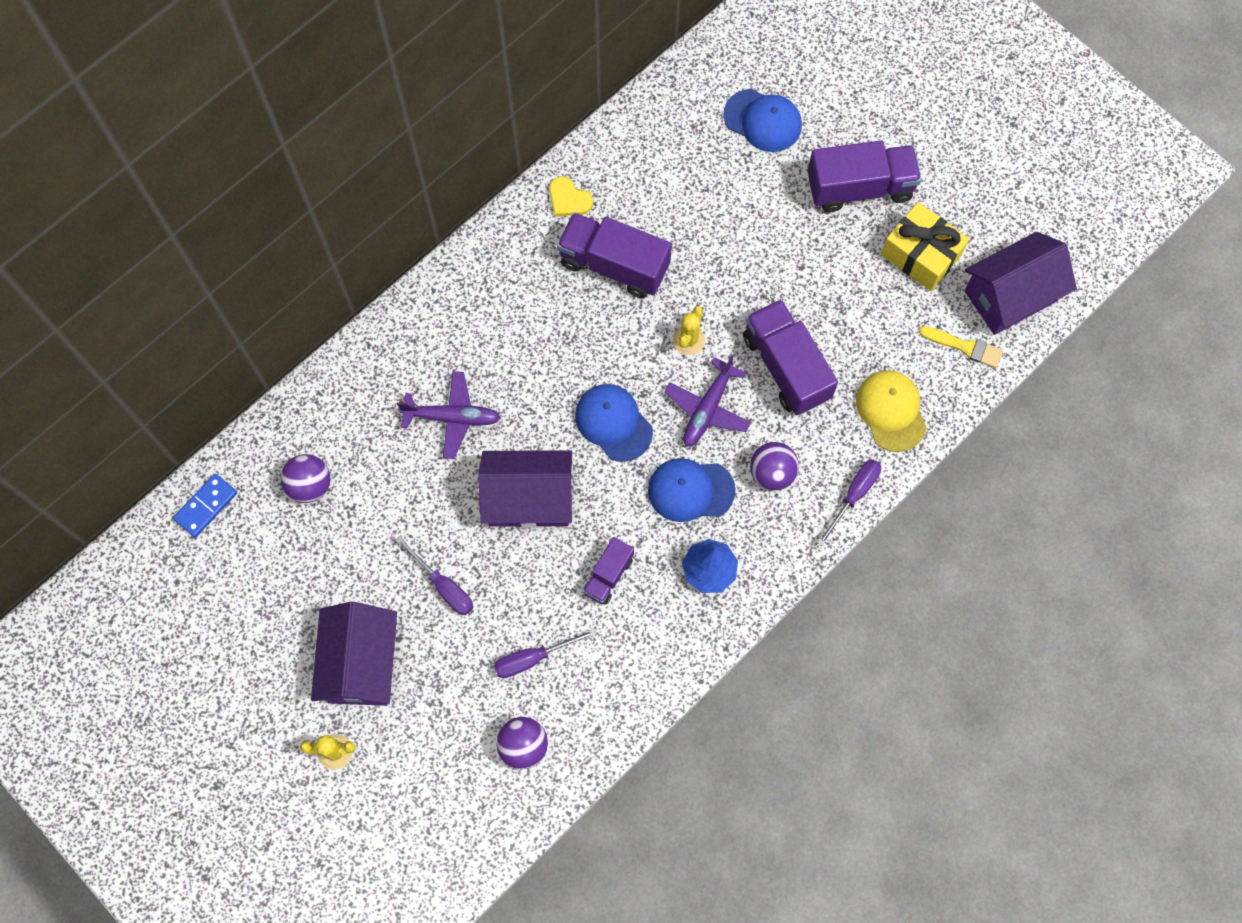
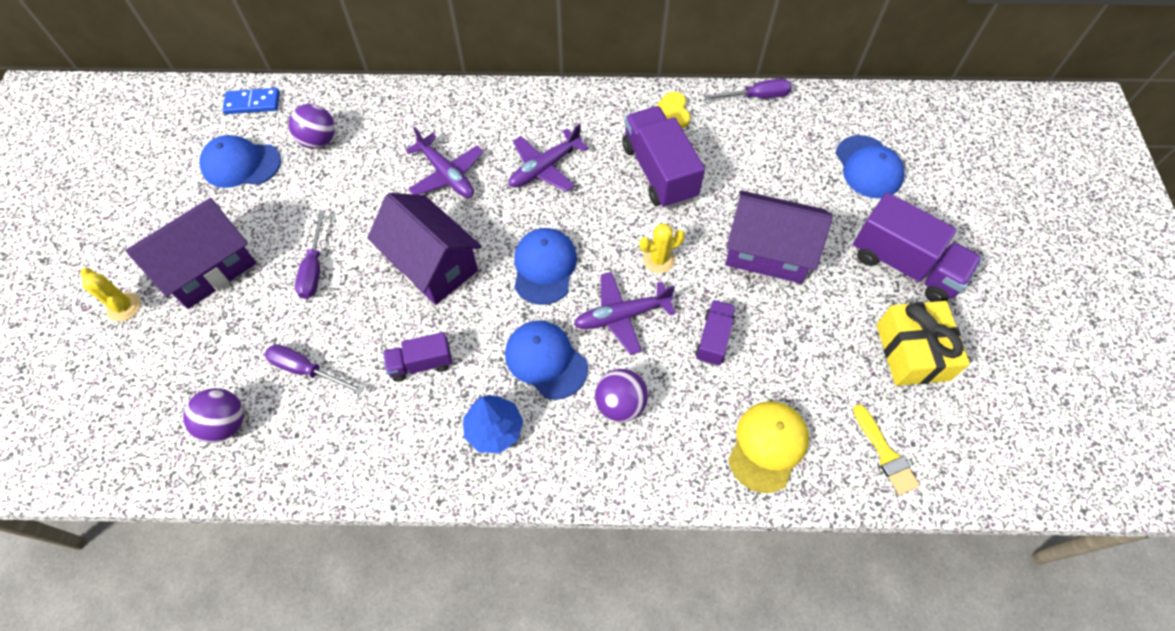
camera: 45 degrees right, 10 degrees down
(271, 565) = (241, 164): none -> blue cap
(523, 341) = (545, 168): none -> purple plane
(786, 367) = (713, 339): purple truck -> purple truck, size x0.54
(854, 495) = (667, 483): purple screwdriver -> purple screwdriver (756, 97)
(1010, 296) = (968, 449): purple house -> purple house (767, 252)

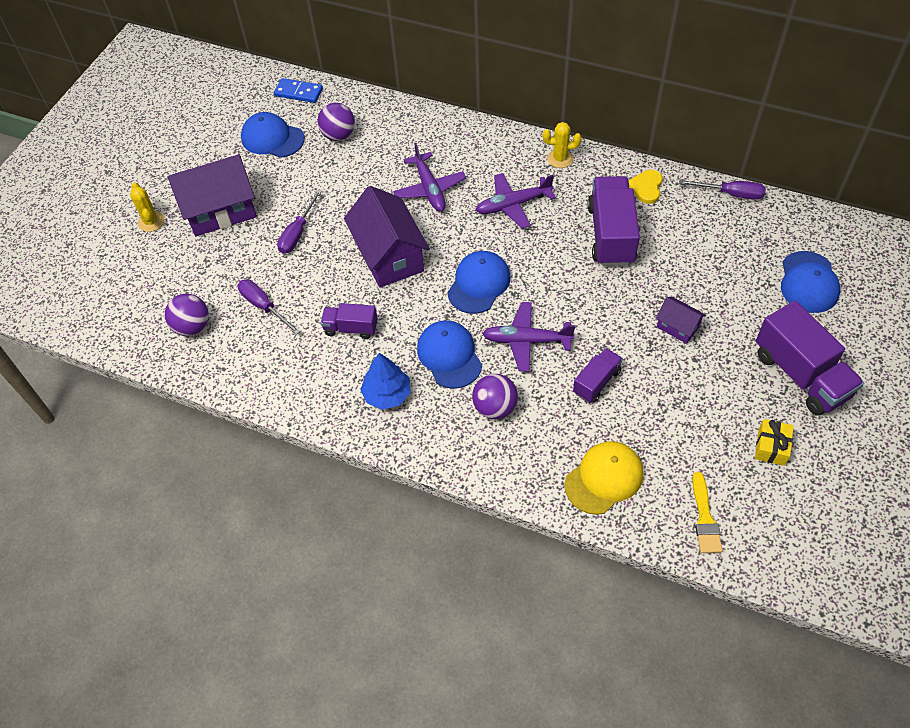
camera: 25 degrees right, 5 degrees down
(658, 260) = (578, 306): yellow cactus -> yellow cactus (560, 159)
(767, 252) = (677, 327): purple house -> purple house, size x0.49
(912, 352) = (771, 447): yellow gift -> yellow gift, size x0.56

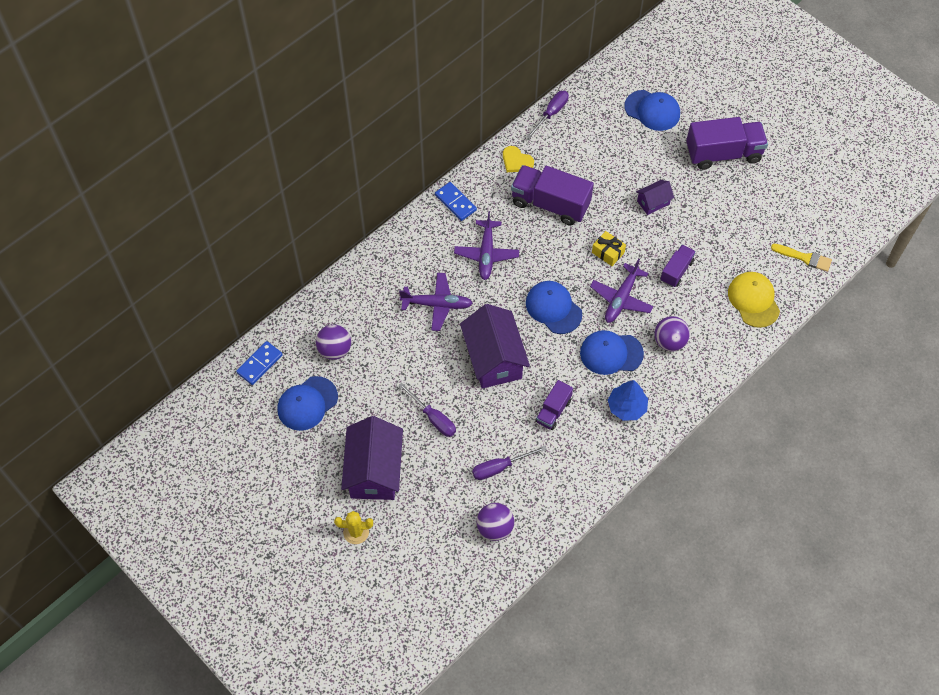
camera: 70 degrees left, 5 degrees up
(389, 256) = (494, 359): purple house -> purple house turned 75 degrees clockwise
(560, 159) = (455, 202): yellow cactus -> blue domino
(596, 382) = (676, 271): purple truck -> purple truck turned 60 degrees clockwise
(771, 447) = (769, 197): yellow gift -> yellow gift (608, 252)

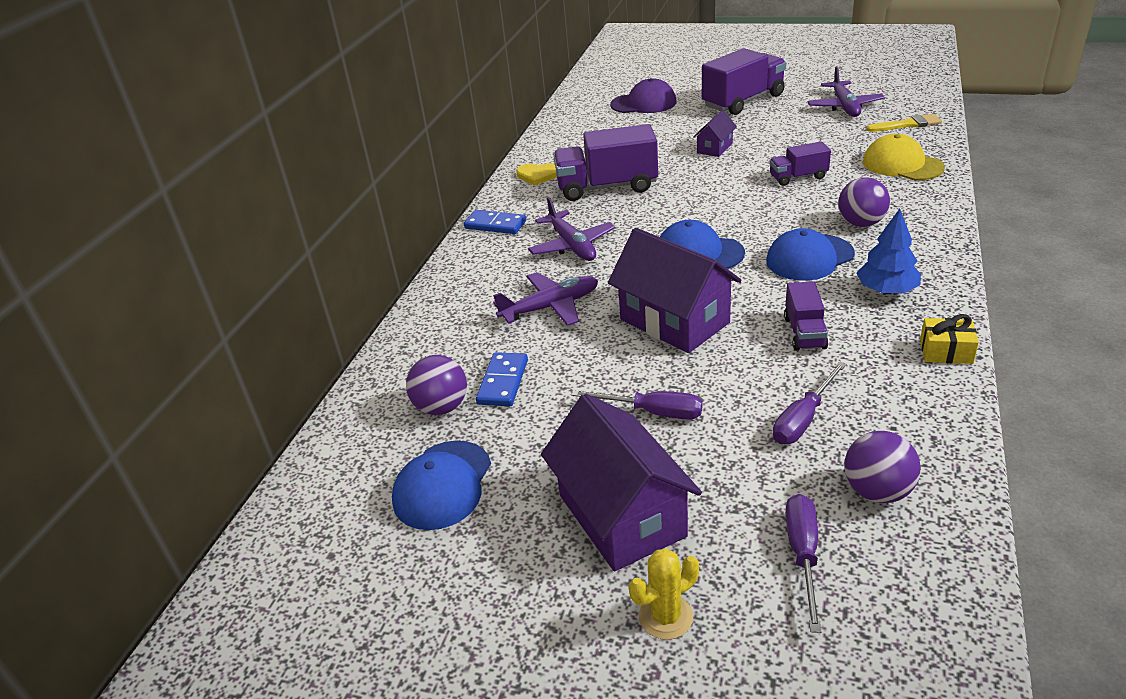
camera: 25 degrees left, 25 degrees down
(260, 364) = (329, 474): blue domino -> blue domino (503, 382)
(551, 114) = (543, 137): purple screwdriver -> purple screwdriver (803, 555)
(608, 252) = (710, 193): yellow gift -> yellow gift (946, 351)
(621, 298) = (766, 216): purple plane -> purple plane (844, 106)
(652, 110) = (644, 103): blue cap -> purple cap
(676, 271) = (798, 177): purple truck -> purple truck turned 105 degrees counterclockwise

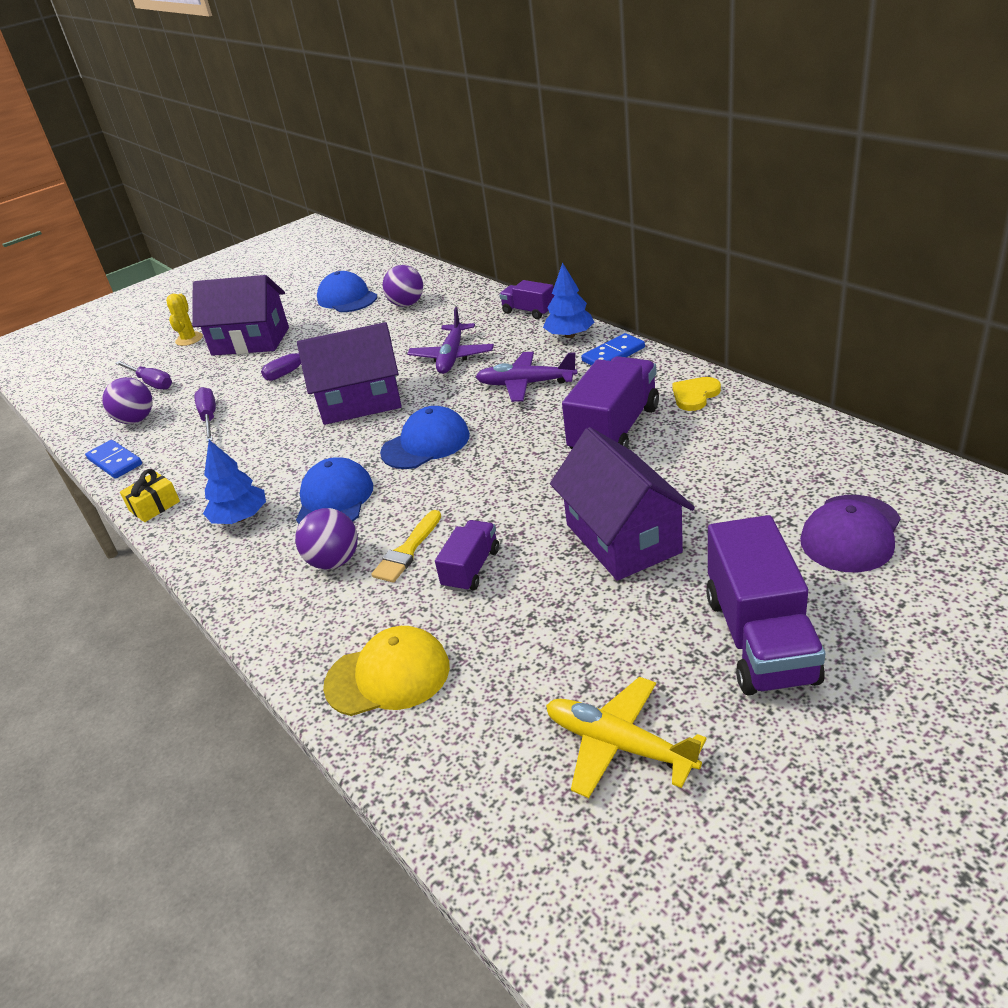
camera: 125 degrees right, 0 degrees up
(470, 258) = (570, 335): none -> blue tree
(503, 382) = (399, 326): blue domino -> blue domino (115, 462)
(714, 148) = (622, 538): purple house -> purple house, size x2.03
(804, 333) = (265, 453): purple truck -> purple truck (528, 311)
(844, 106) = (619, 745): purple plane -> yellow plane
(907, 124) = (477, 772): yellow brush -> yellow brush (407, 551)

